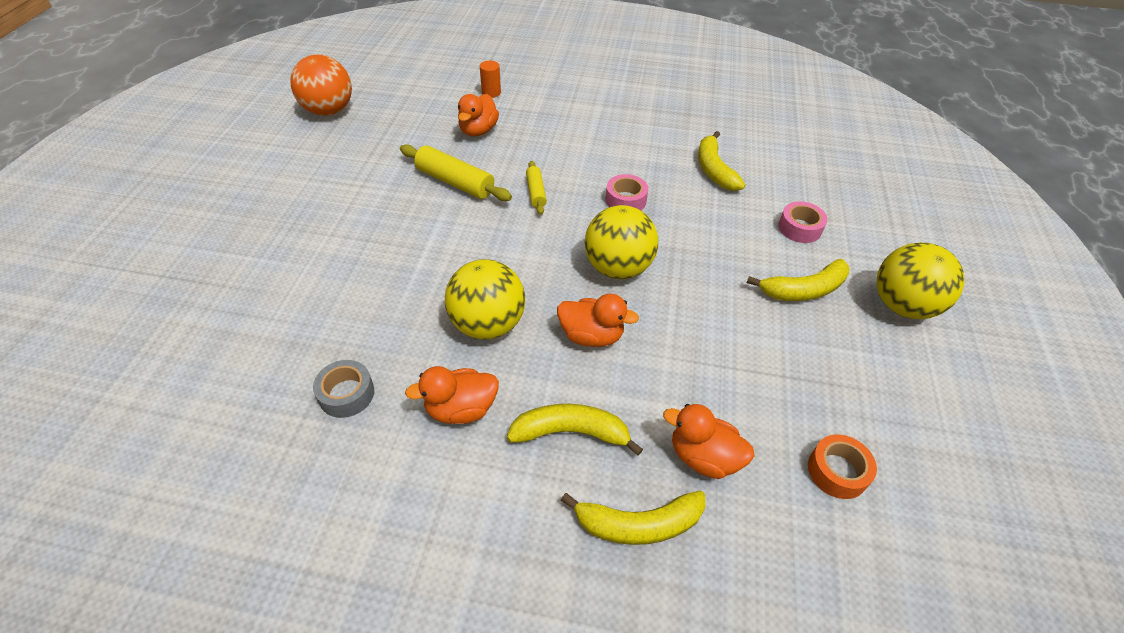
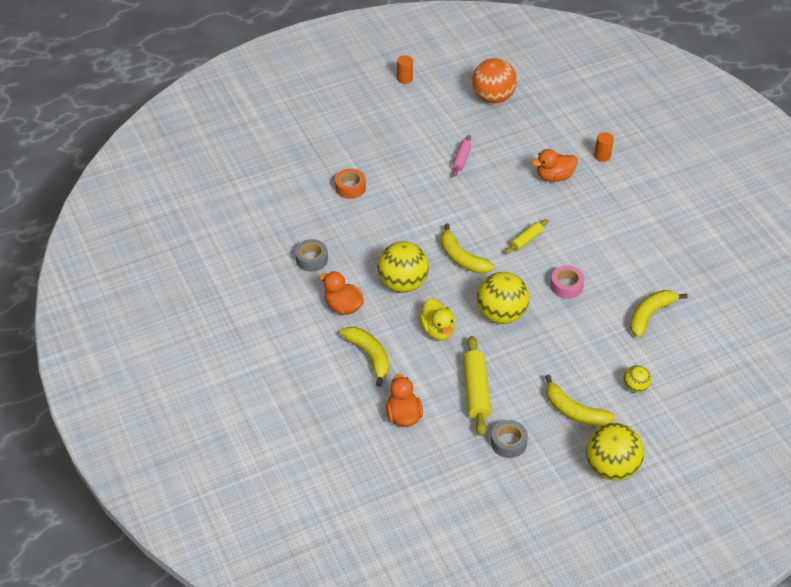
camera: 55 degrees right, 0 degrees up
(209, 149) = (404, 79): none -> orange cylinder
(373, 174) = (461, 159): none -> pink rolling pin
(455, 182) = (494, 198): yellow rolling pin -> yellow rolling pin (476, 391)
(591, 336) = (437, 330): orange duck -> yellow duck
(638, 524) = (343, 408): yellow banana -> yellow banana (461, 258)
(800, 228) = (635, 387): pink tape -> yellow ball
(817, 373) = (508, 442): none -> grey tape
(837, 471) = (446, 475): orange tape -> orange tape (350, 187)

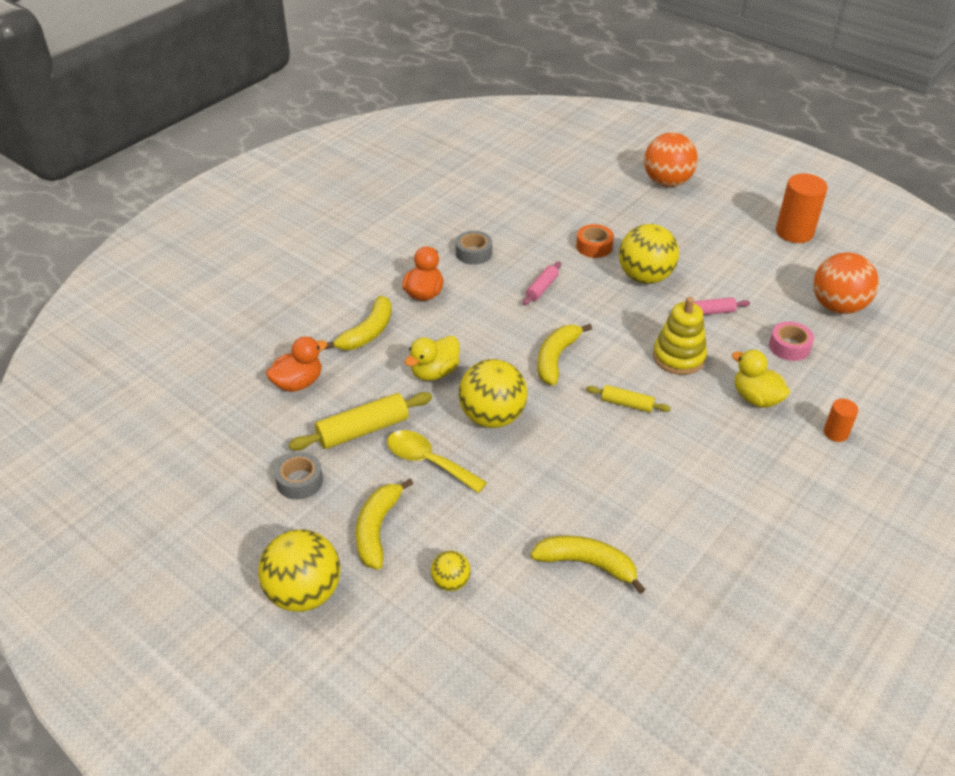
camera: 65 degrees right, 5 degrees down
(299, 114) = (667, 182): none -> orange ball
(380, 236) = (542, 288): none -> pink rolling pin
(403, 283) = (485, 325): yellow ball -> yellow ball (645, 277)
(404, 79) = (794, 232): orange cylinder -> orange cylinder, size x1.89
(496, 195) = (678, 357): none -> yellow stacking toy
(525, 364) = (428, 461): none -> yellow spoon
(554, 176) = (756, 398): orange duck -> yellow duck
(566, 286) = (578, 463): pink tape -> pink tape (789, 347)

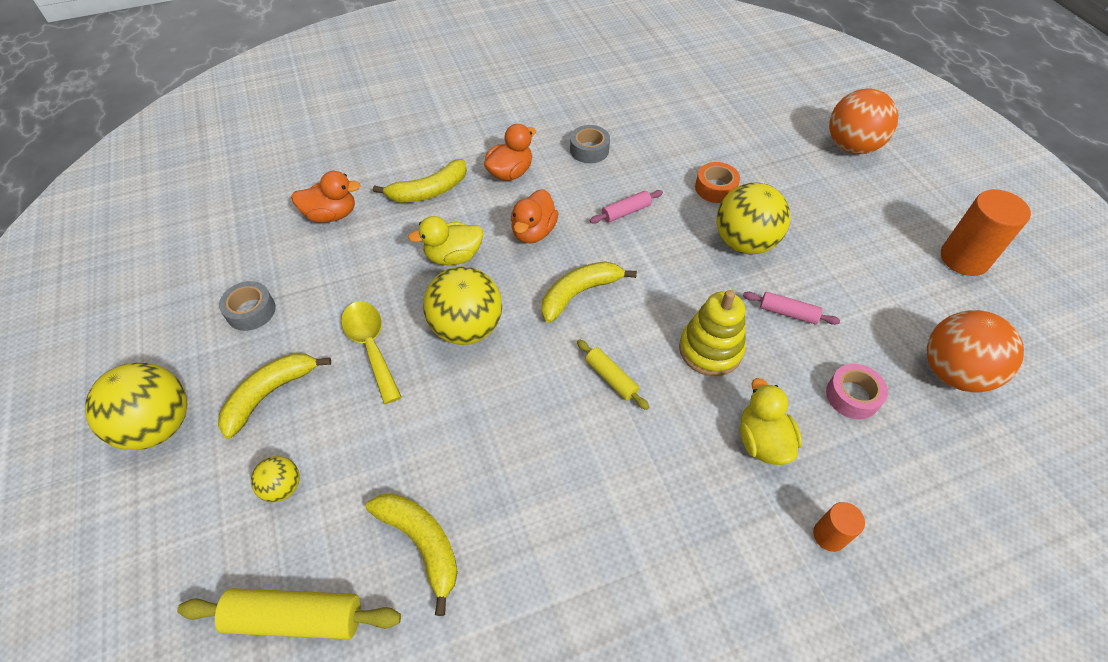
camera: 30 degrees right, 10 degrees up
(363, 430) = (344, 286): yellow rolling pin -> yellow rolling pin (296, 618)
(483, 330) = (533, 232): none -> orange duck

